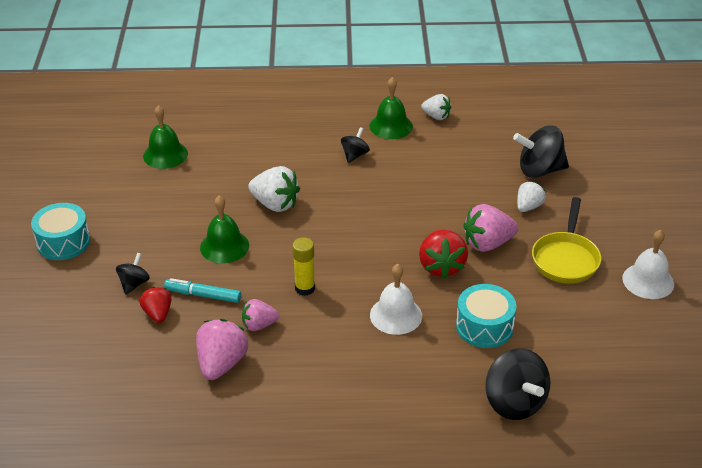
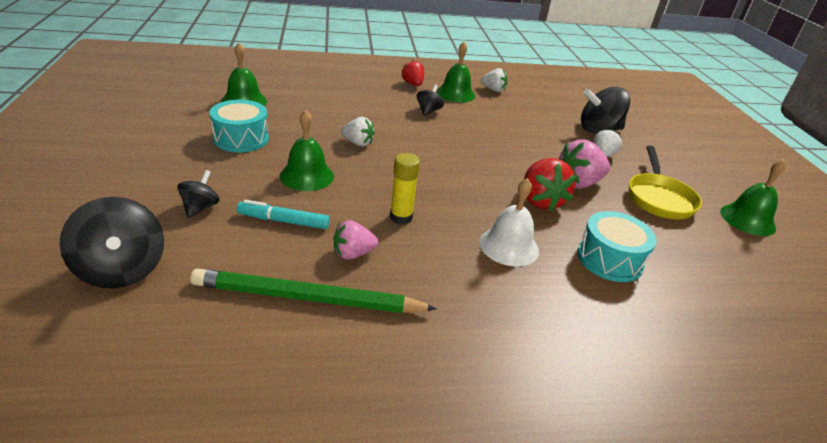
camera: 10 degrees left, 5 degrees down
(63, 242) = (121, 165): turquoise drum -> turquoise drum (241, 139)
(158, 314) = (227, 239): red strawberry -> red strawberry (413, 84)
(221, 363) = (309, 298): pink strawberry -> green pencil
(275, 204) = (358, 143): white strawberry -> white strawberry, size x0.63
(514, 403) = (684, 346): black spinning top -> black spinning top (122, 270)
(648, 281) = (747, 219): white bell -> green bell

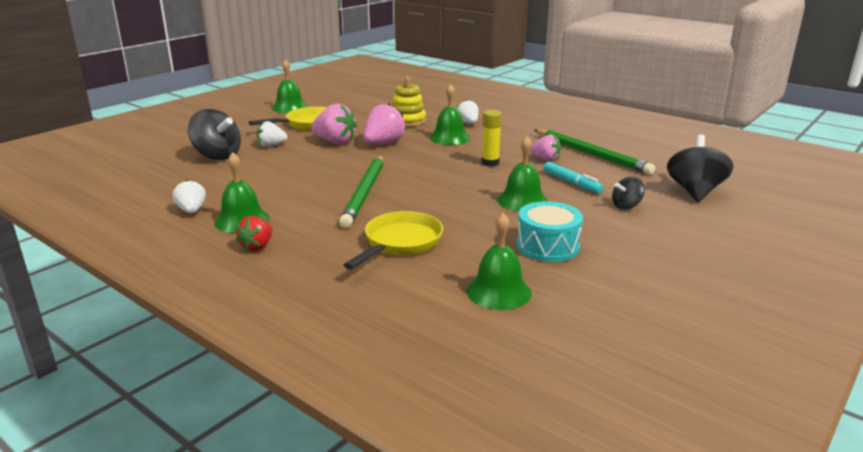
camera: 130 degrees left, 10 degrees down
(342, 109) = (400, 243): none -> yellow pan
(358, 143) = (442, 209): white strawberry -> white strawberry (468, 123)
(428, 111) = (317, 213): black spinning top -> none
(435, 137) = (364, 192): none -> green pencil
(509, 246) = (449, 137): white bell -> green bell
(540, 201) = (383, 143): red strawberry -> pink strawberry
(609, 259) = (407, 121): turquoise drum -> yellow stacking toy

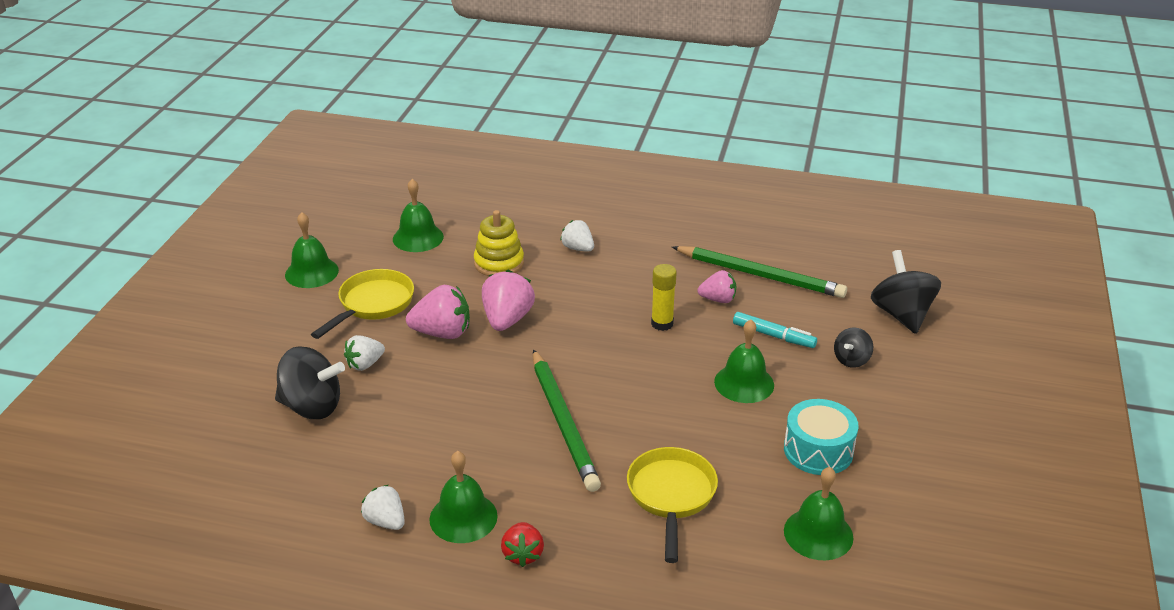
camera: 25 degrees left, 10 degrees up
(449, 137) = (578, 285): green bell -> green bell (418, 237)

